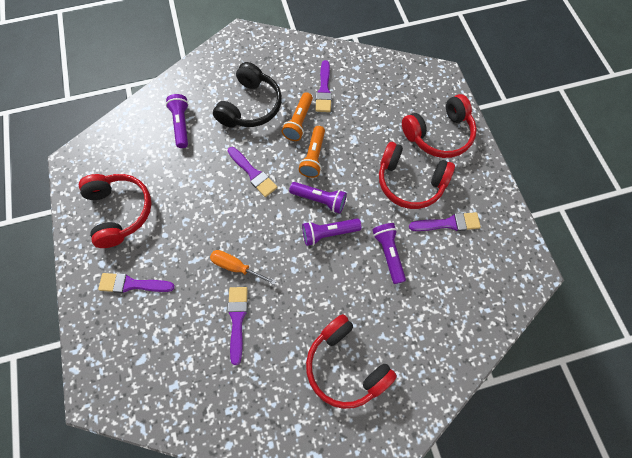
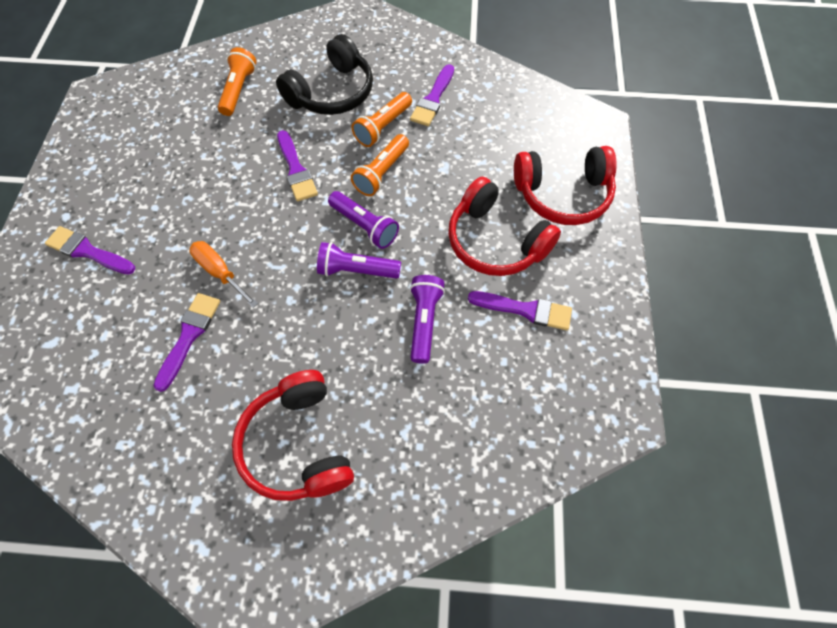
camera: 20 degrees right, 5 degrees down
(120, 211) = (117, 165): red headphones -> none
(181, 125) = (239, 90): purple flashlight -> orange flashlight

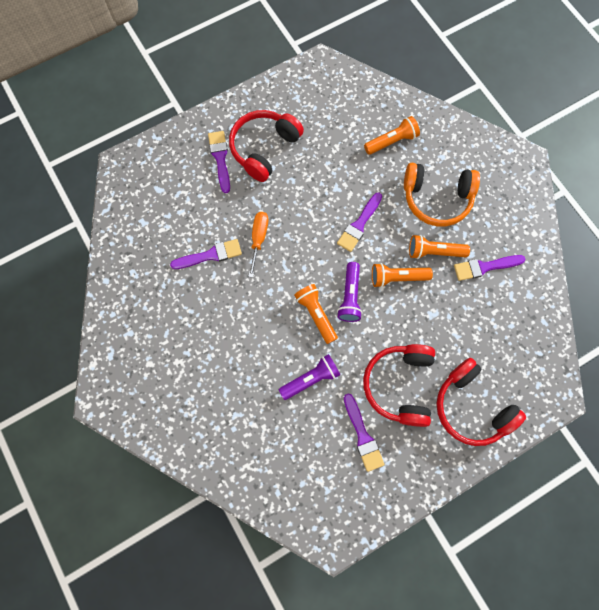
camera: 55 degrees right, 10 degrees up
(298, 444) = (191, 362): red headphones -> red headphones (264, 149)
(332, 92) = (436, 199): black headphones -> orange headphones
(356, 270) = (316, 314): purple flashlight -> orange flashlight

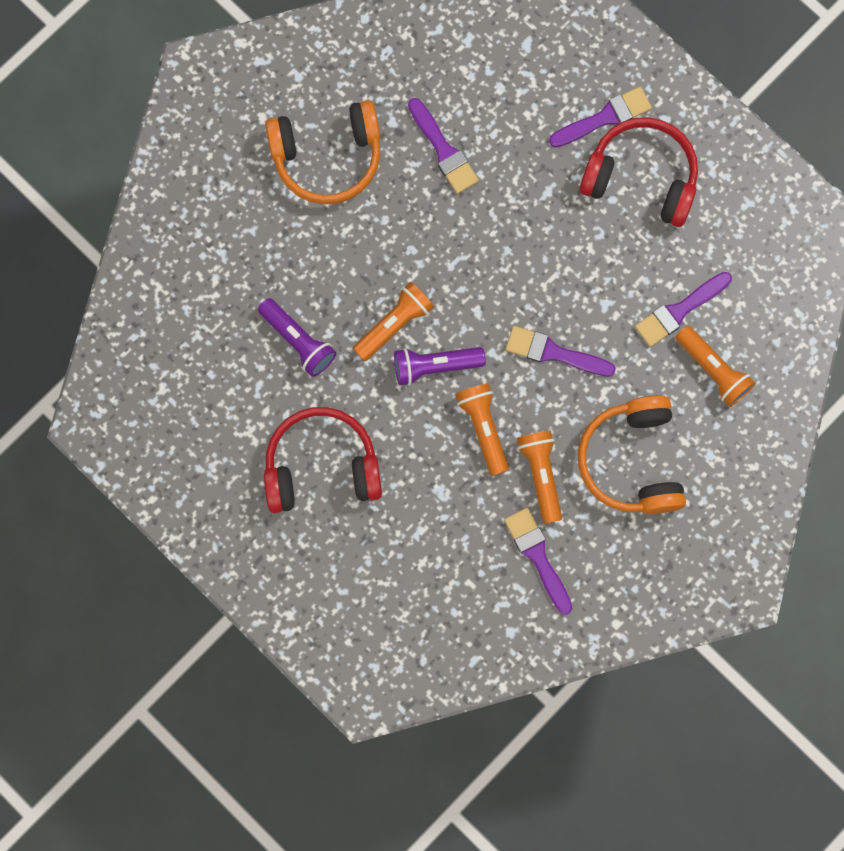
camera: 75 degrees right, 5 degrees up
(191, 328) = (327, 157): none -> orange headphones
(259, 239) = (488, 212): orange screwdriver -> none
(363, 436) = (237, 431): purple brush -> purple brush (679, 311)
(471, 407) = (317, 574): red headphones -> none

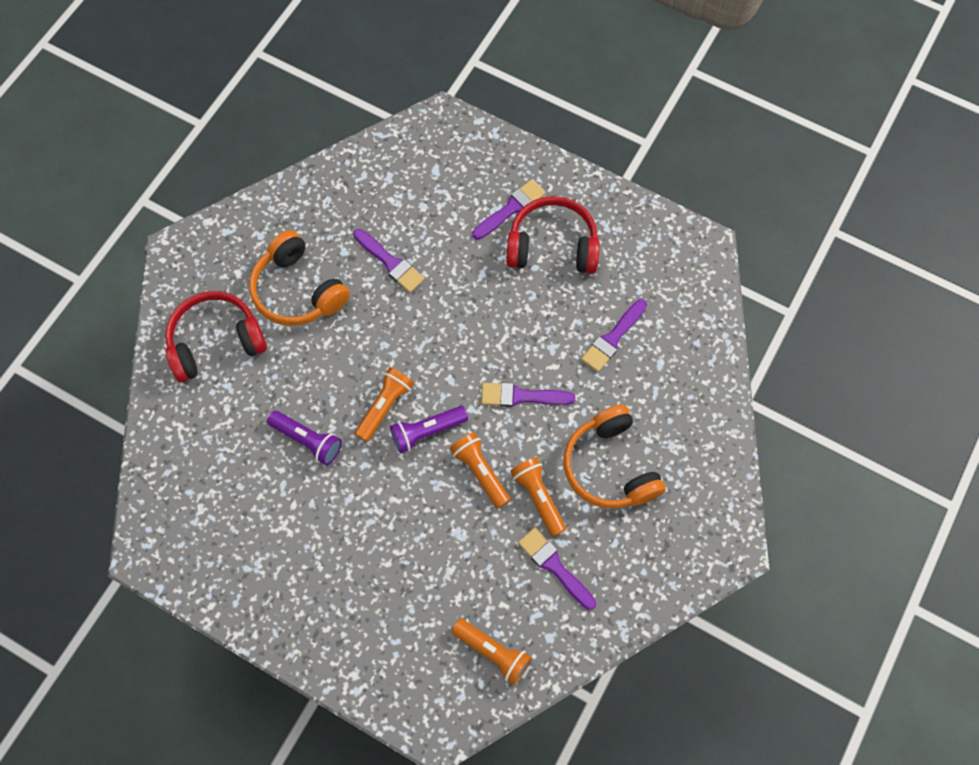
camera: 15 degrees left, 10 degrees down
(321, 467) = (352, 539): red headphones -> red headphones (216, 342)
(327, 157) = (298, 290): orange headphones -> orange headphones turned 75 degrees clockwise
(713, 370) = (653, 377): orange flashlight -> orange flashlight (493, 652)

